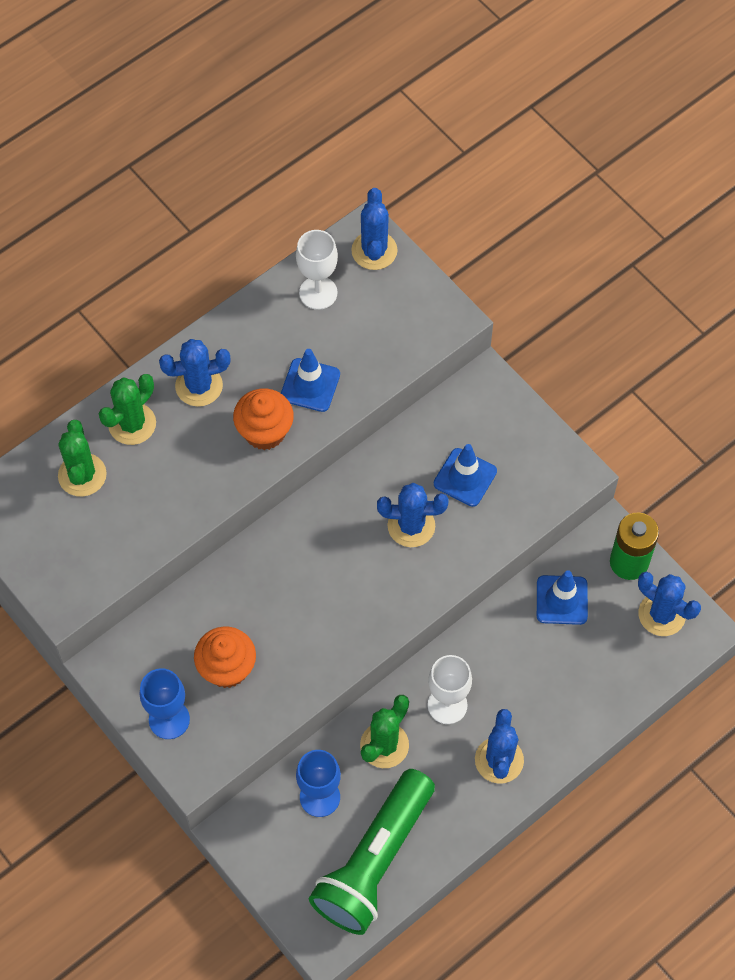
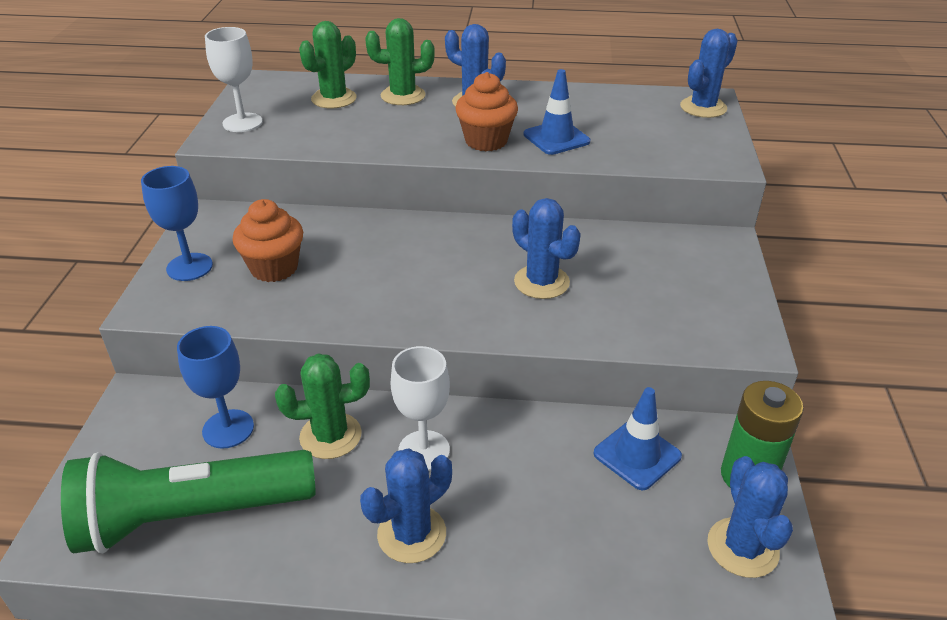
camera: 45 degrees right, 25 degrees down
(318, 293) = (628, 105): white goblet -> white goblet (242, 123)
(465, 477) = (631, 283): blue traffic cone -> none

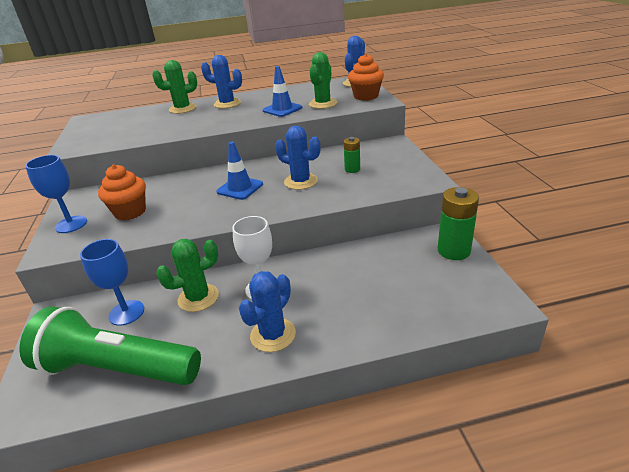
camera: 15 degrees left, 5 degrees down
(191, 516) = (117, 368): green flashlight -> green flashlight turned 45 degrees clockwise
(242, 123) = (84, 138): white goblet -> none
(334, 99) = (140, 118): green cactus -> green cactus (323, 104)
(486, 141) = (242, 118): orange cupcake -> orange cupcake (366, 96)
(633, 280) = (352, 169): none -> green battery
(637, 455) = (389, 257): blue traffic cone -> blue traffic cone (240, 188)
(742, 547) = (468, 285): blue cactus -> none

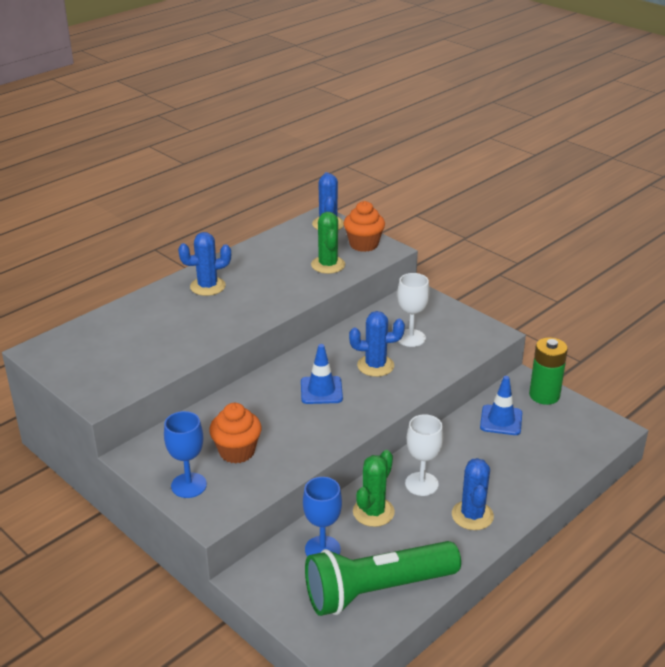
camera: 35 degrees left, 0 degrees up
(182, 109) = (157, 306): green cactus -> none
(282, 109) = (290, 282): blue traffic cone -> blue traffic cone (501, 420)
(352, 169) = (411, 338): green battery -> white goblet

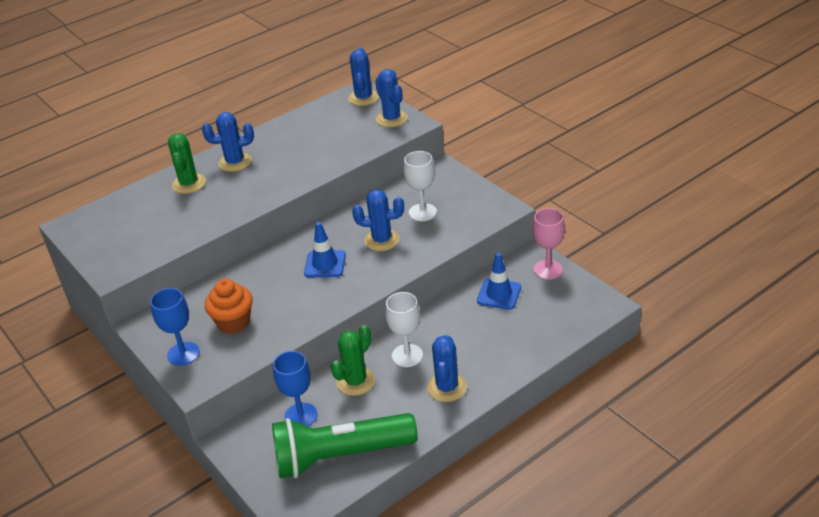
camera: 10 degrees right, 5 degrees up
(328, 265) = (352, 140): green cactus -> green cactus (189, 184)
(363, 244) = (391, 119): orange cupcake -> blue cactus
(544, 395) = (548, 269): green battery -> pink goblet

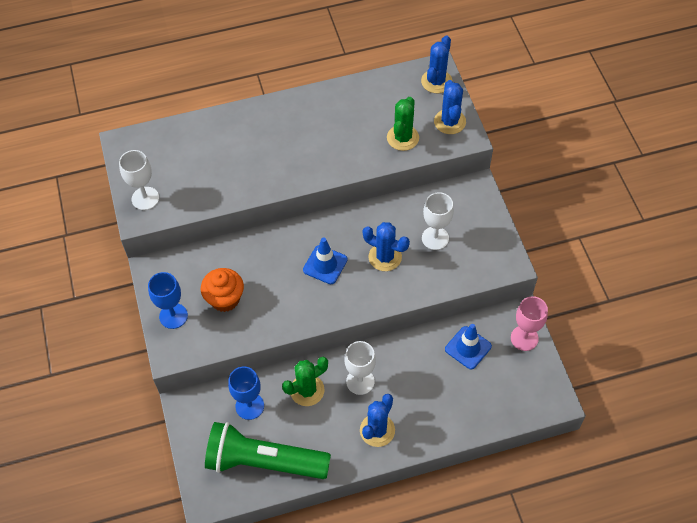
camera: 20 degrees right, 20 degrees up
(112, 257) = (145, 198): none -> white goblet
(189, 184) = (238, 133): green cactus -> green cactus (403, 138)
(235, 162) = (287, 122): blue cactus -> none

